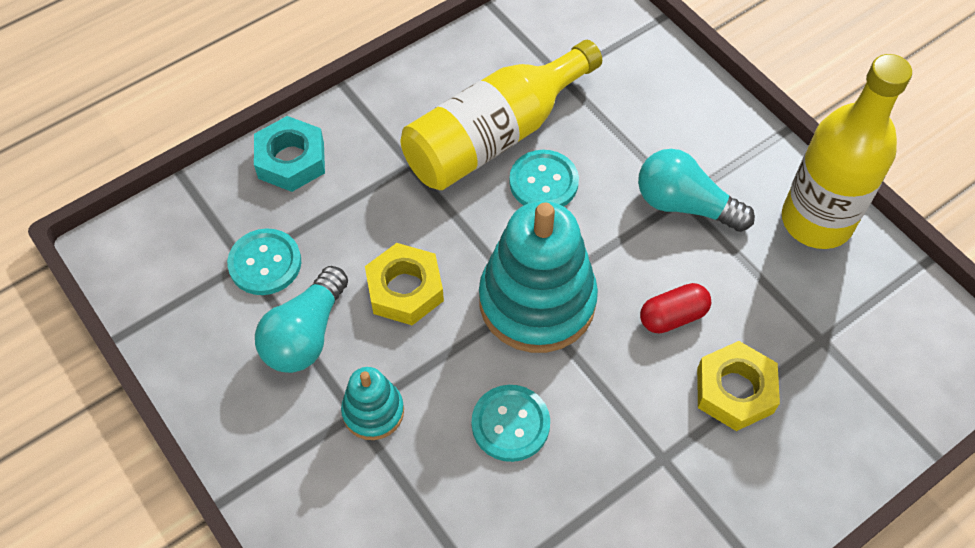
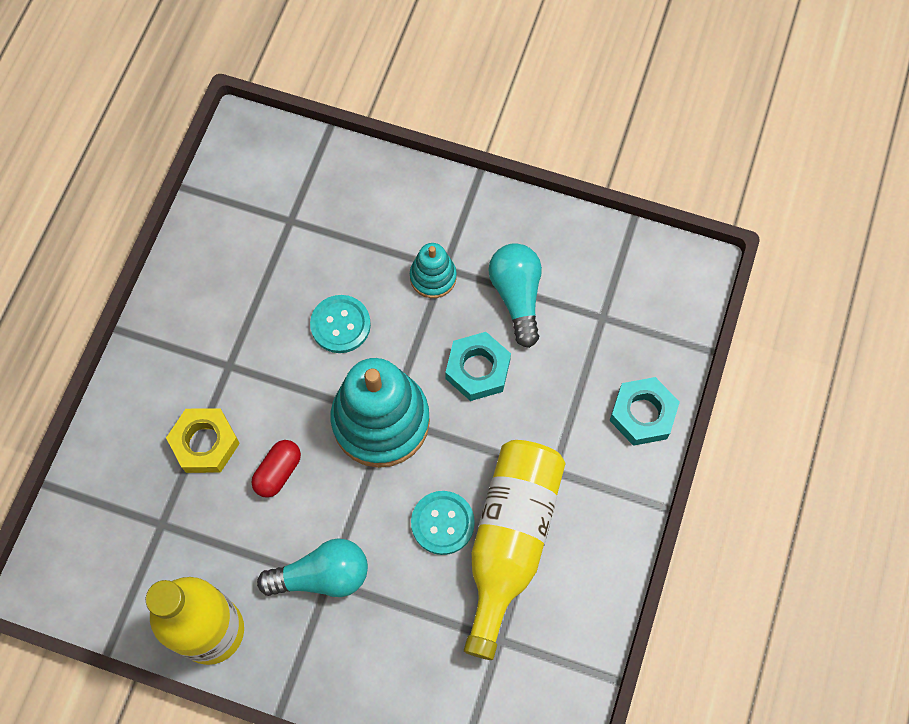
camera: 145 degrees right, 10 degrees up
(265, 263) = (587, 325): turquoise button -> none
(405, 289) = (478, 369): yellow nut -> turquoise nut

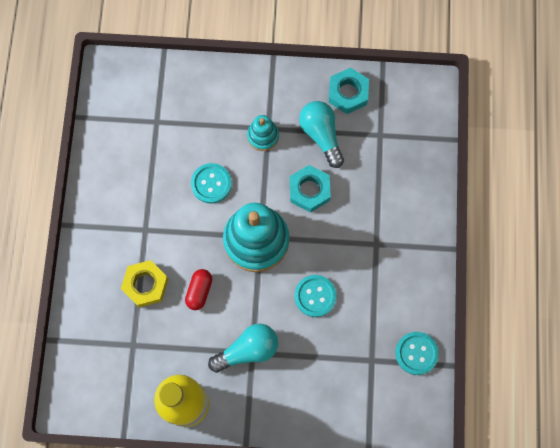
camera: 15 degrees left, 5 degrees up
(510, 541) = (361, 296): yellow bottle -> none
(568, 647) = (416, 353): none -> turquoise button
(642, 414) = (423, 192): turquoise nut -> turquoise nut (348, 93)

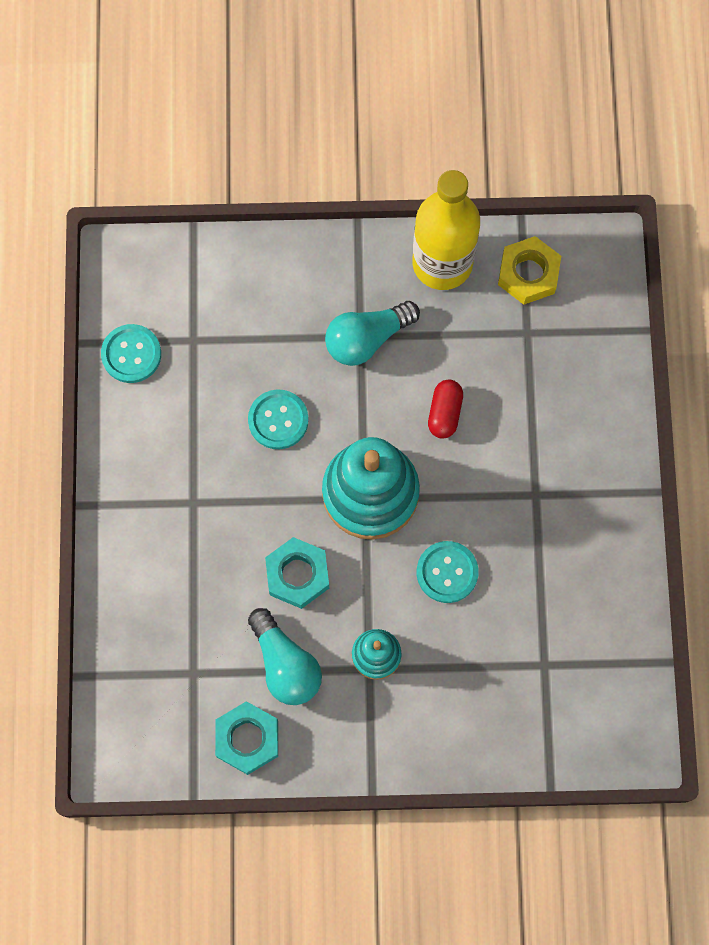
camera: 175 degrees right, 0 degrees up
(145, 285) = (523, 415): yellow nut -> yellow nut (528, 274)

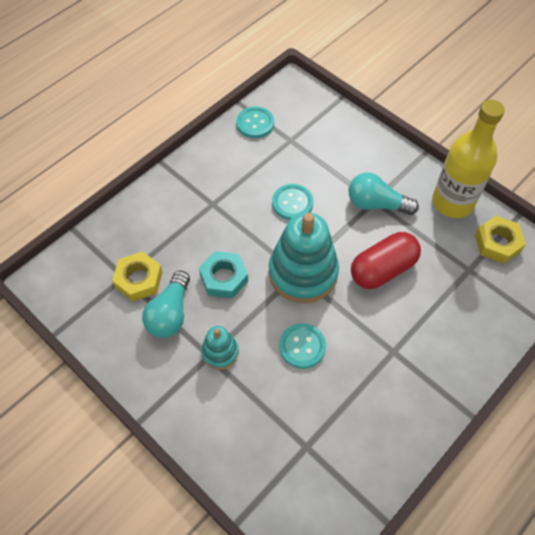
camera: 45 degrees right, 15 degrees down
(213, 661) = (139, 280): none -> yellow nut
(247, 739) = (111, 331): turquoise nut -> none
(444, 413) = (382, 269): red capsule -> red capsule, size x1.75

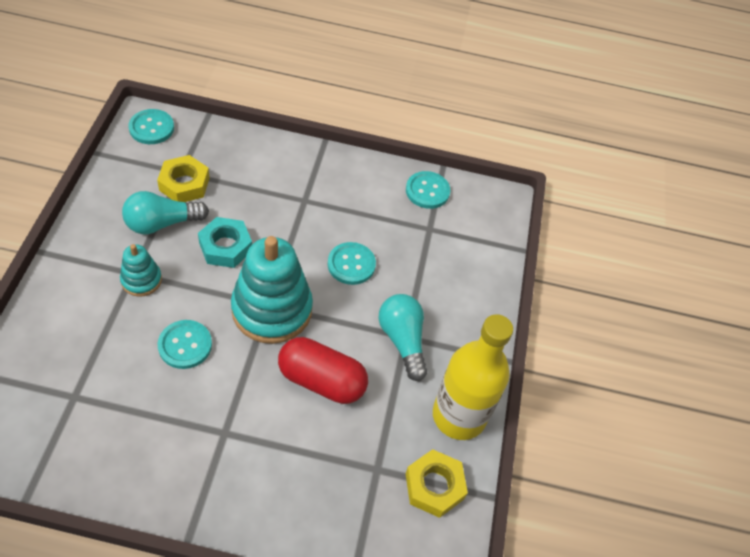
camera: 50 degrees right, 5 degrees down
(57, 278) = (151, 128): none -> turquoise button

